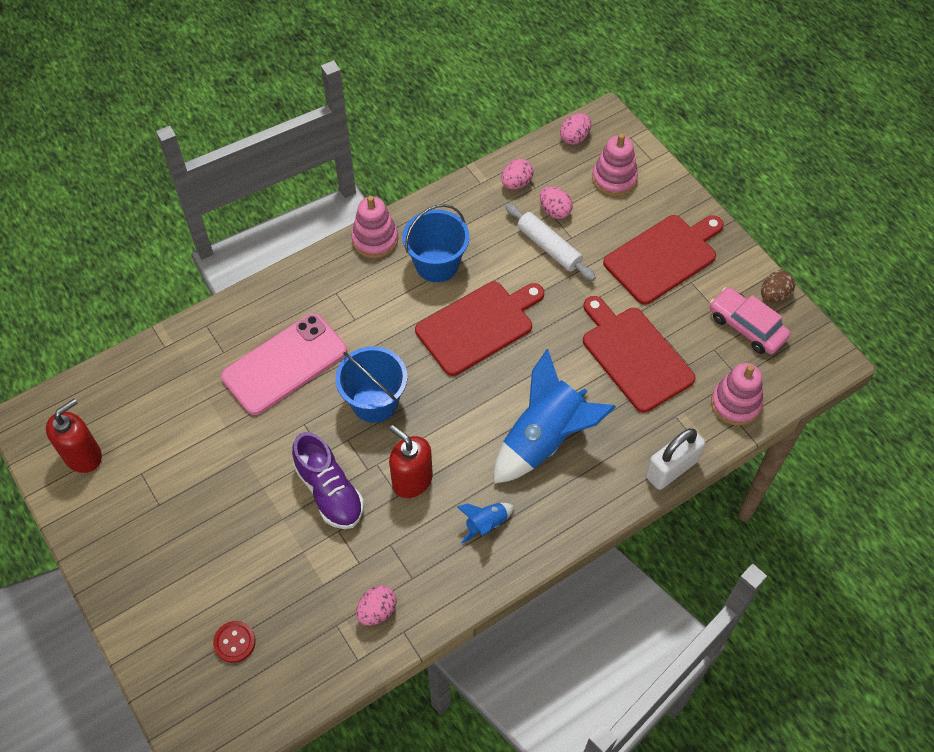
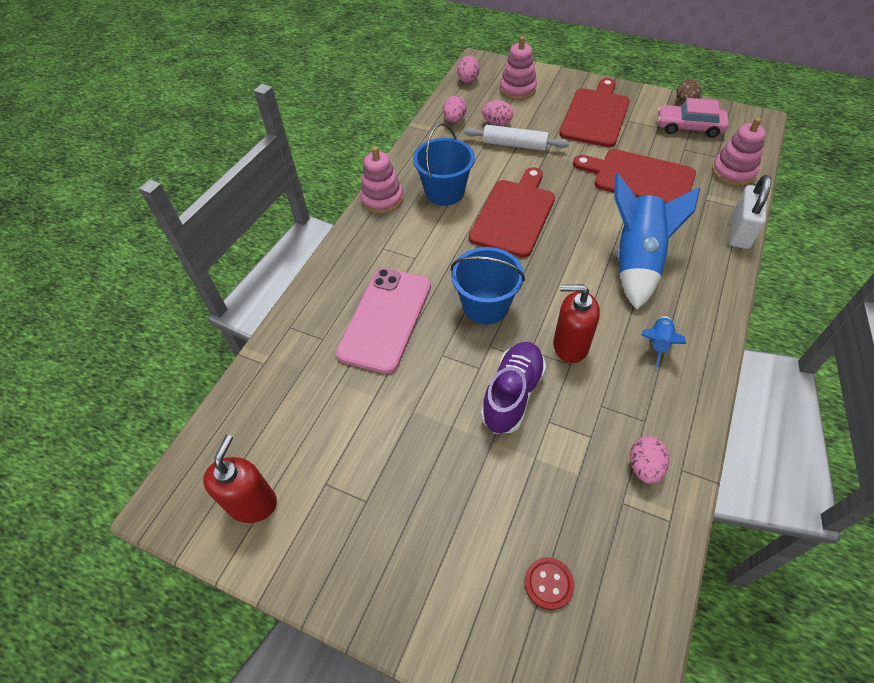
camera: 30 degrees left, 5 degrees down
(329, 491) = (512, 394): purple shoe -> purple shoe turned 90 degrees counterclockwise

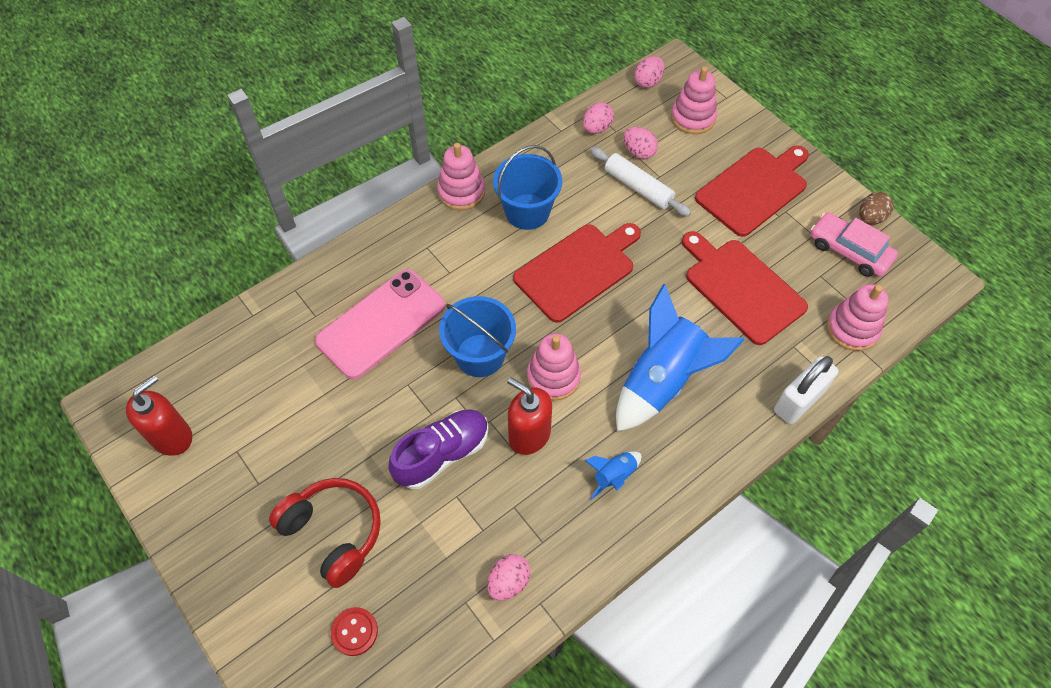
camera: 25 degrees right, 5 degrees up
(466, 507) = (334, 532): none -> red headphones
(555, 295) = (553, 377): none -> pink stacking toy

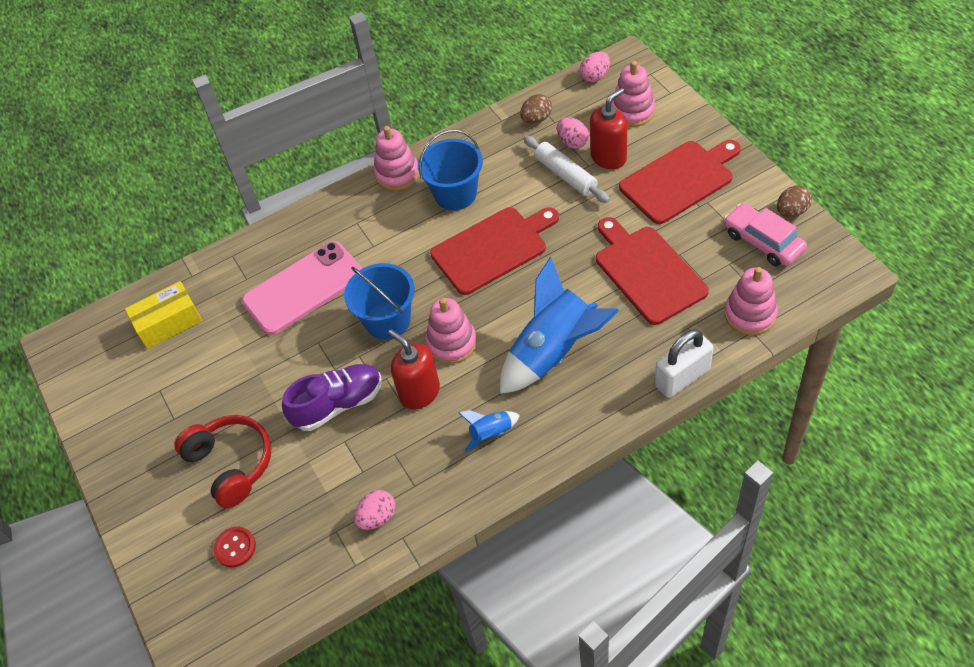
camera: 15 degrees right, 5 degrees down
(172, 437) = (107, 375): red soap dispenser -> red soap dispenser (608, 157)
(235, 372) = (169, 323): none -> yellow box
(597, 128) = (536, 119): pink egg -> brown egg

